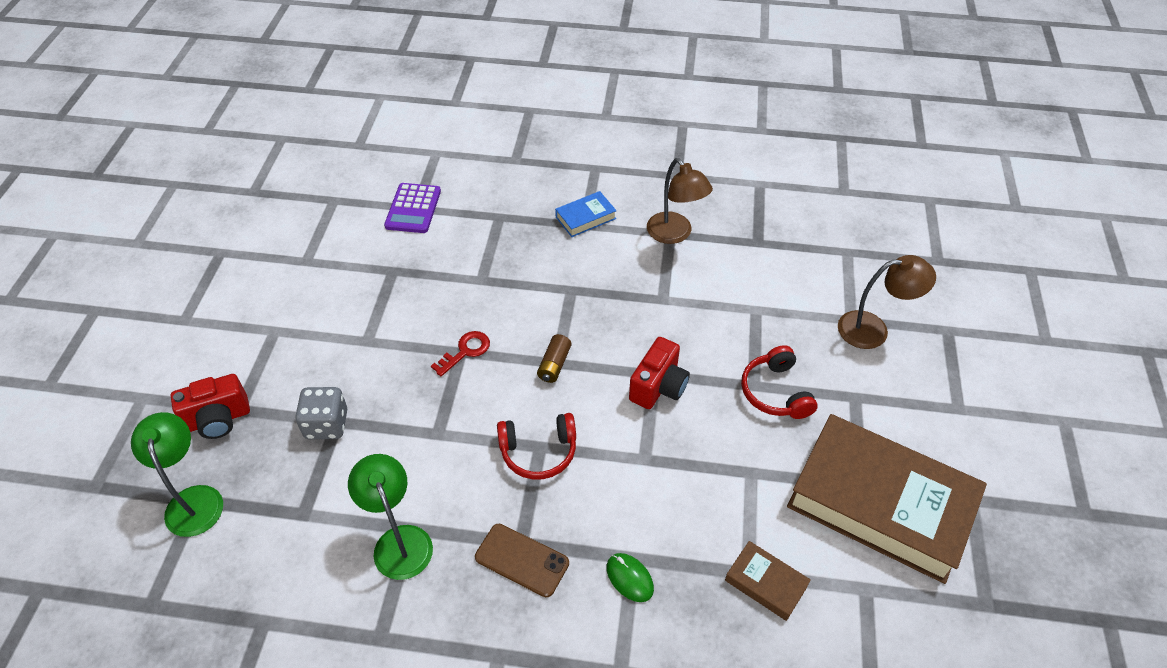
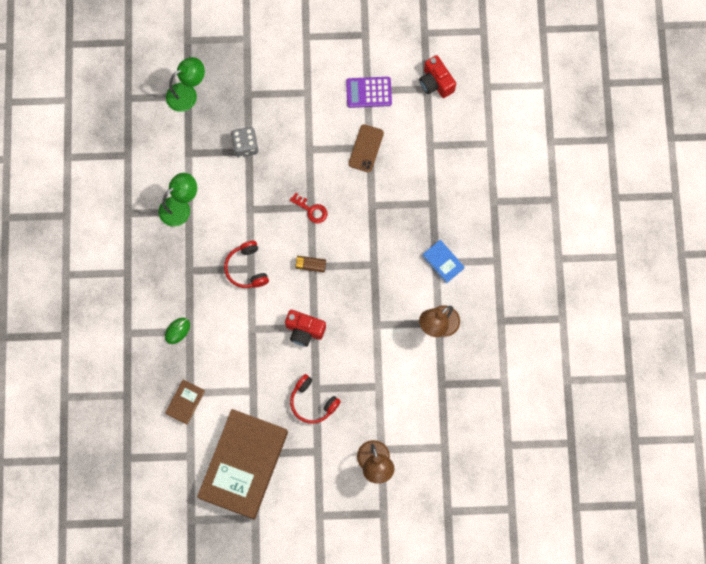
camera: 80 degrees right, 25 degrees up
(218, 419) = (239, 86): red camera -> red camera (436, 83)
(413, 209) = (429, 144): purple calculator -> purple calculator (368, 92)
(522, 560) = (179, 273): brown phone -> brown phone (366, 148)
(775, 392) = (312, 402): red headphones -> red headphones turned 120 degrees counterclockwise

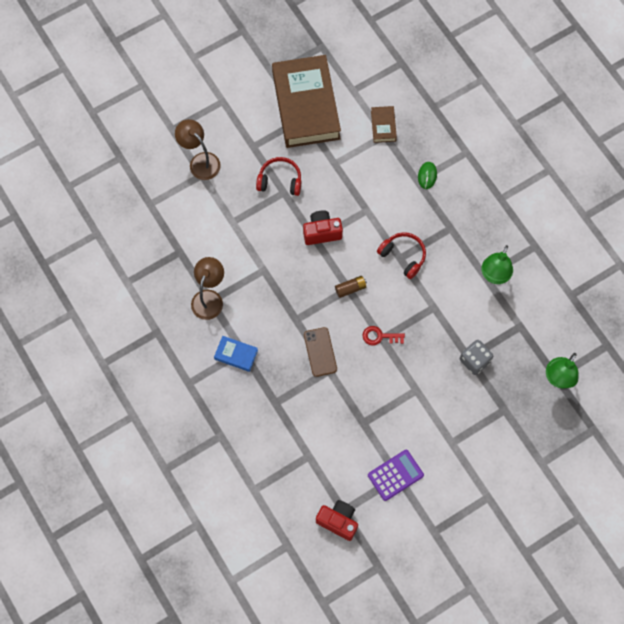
camera: 150 degrees right, 5 degrees down
(366, 148) = (365, 420): brown phone -> brown phone (320, 352)

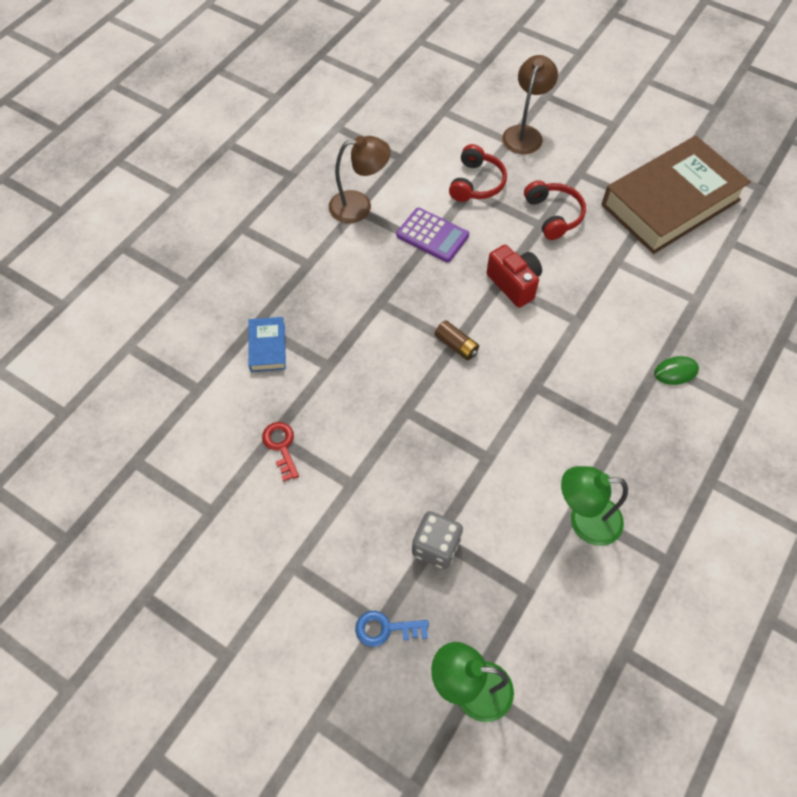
camera: 65 degrees right, 10 degrees down
(236, 355) = (300, 259): blue book -> blue book (267, 347)
(320, 352) = (349, 346): brown phone -> none
(338, 521) = (117, 461): red camera -> none
(379, 336) = (407, 406): red key -> red key (281, 446)
(383, 126) = (707, 293): brown book -> none
(395, 475) = (212, 507): purple calculator -> purple calculator (432, 235)
(403, 256) = (540, 389): red headphones -> red headphones (476, 183)
(508, 408) = (385, 629): none -> blue key

